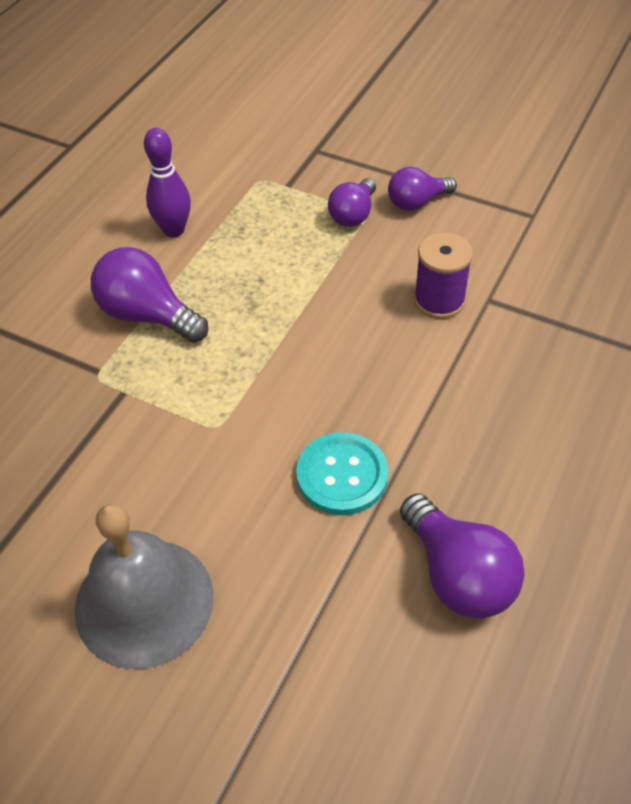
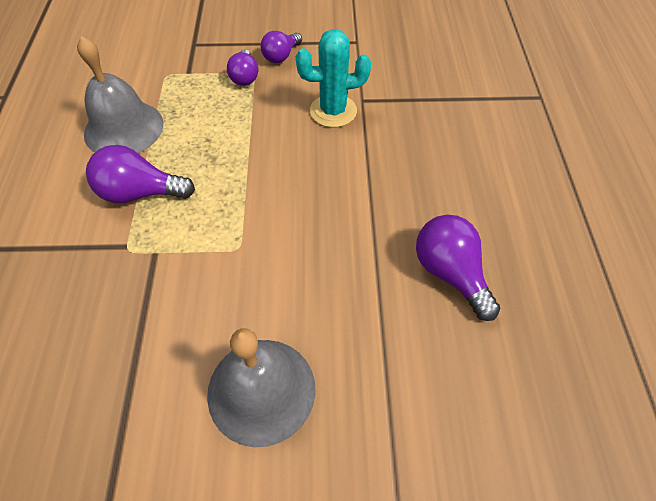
camera: 30 degrees left, 5 degrees up
(174, 230) = (124, 128): purple bowling pin -> grey bell
(342, 475) = (341, 244): turquoise button -> none
(439, 300) = (333, 111): purple spool -> turquoise cactus
(458, 575) = (450, 273): purple light bulb -> purple light bulb turned 150 degrees counterclockwise

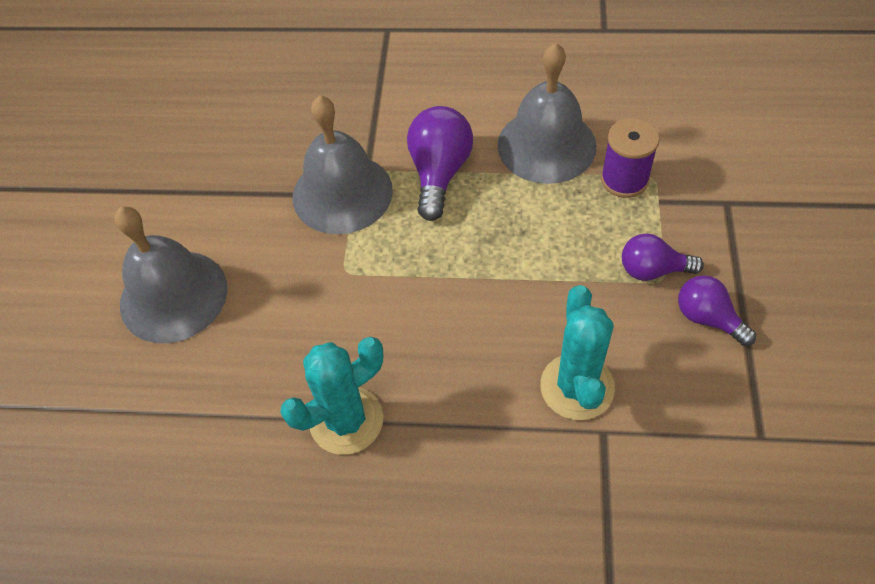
camera: 100 degrees right, 0 degrees up
(151, 261) = (342, 193): none -> grey bell
(166, 88) = (624, 179): none -> purple spool
(373, 230) = (346, 420): none -> turquoise cactus
(450, 273) = (263, 508): purple light bulb -> none

